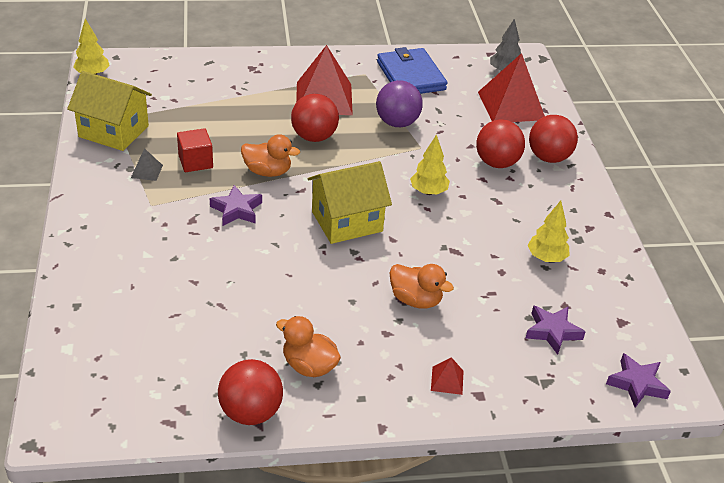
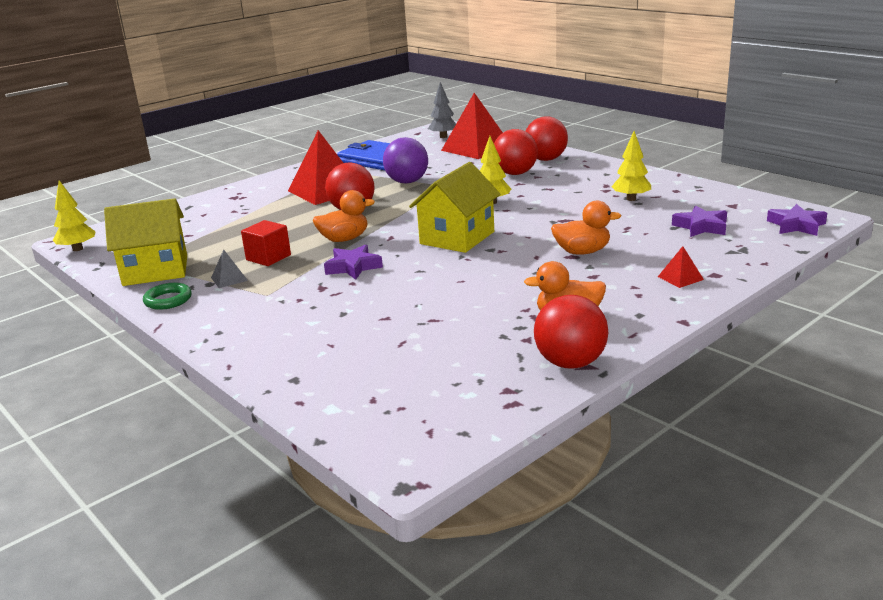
camera: 30 degrees left, 15 degrees down
(89, 171) = (168, 300): none -> green ring

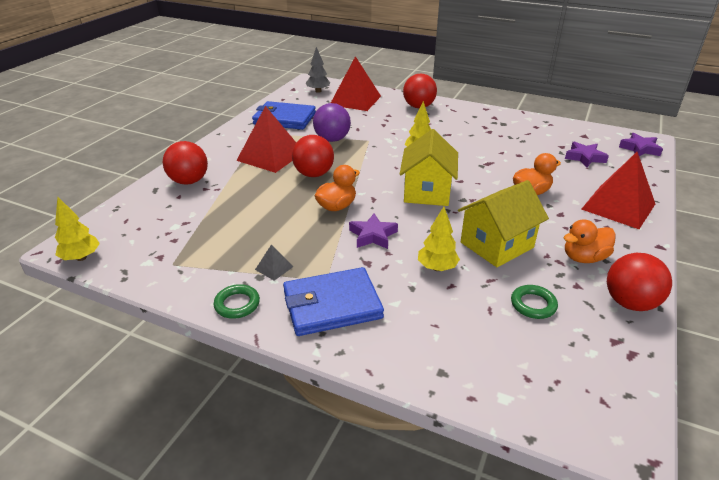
camera: 25 degrees left, 10 degrees up
(155, 270) = (191, 270): yellow house -> yellow house (496, 245)
(250, 314) = (332, 305): none -> blue wallet
(268, 257) = (288, 237): red cube -> none
(454, 346) = (533, 304): none -> green ring
(515, 173) = (409, 122): red ball -> red ball (189, 181)
(631, 199) = (514, 138): yellow tree -> yellow tree (437, 268)
(680, 278) = (618, 206): red pyramid -> red pyramid, size x2.39

